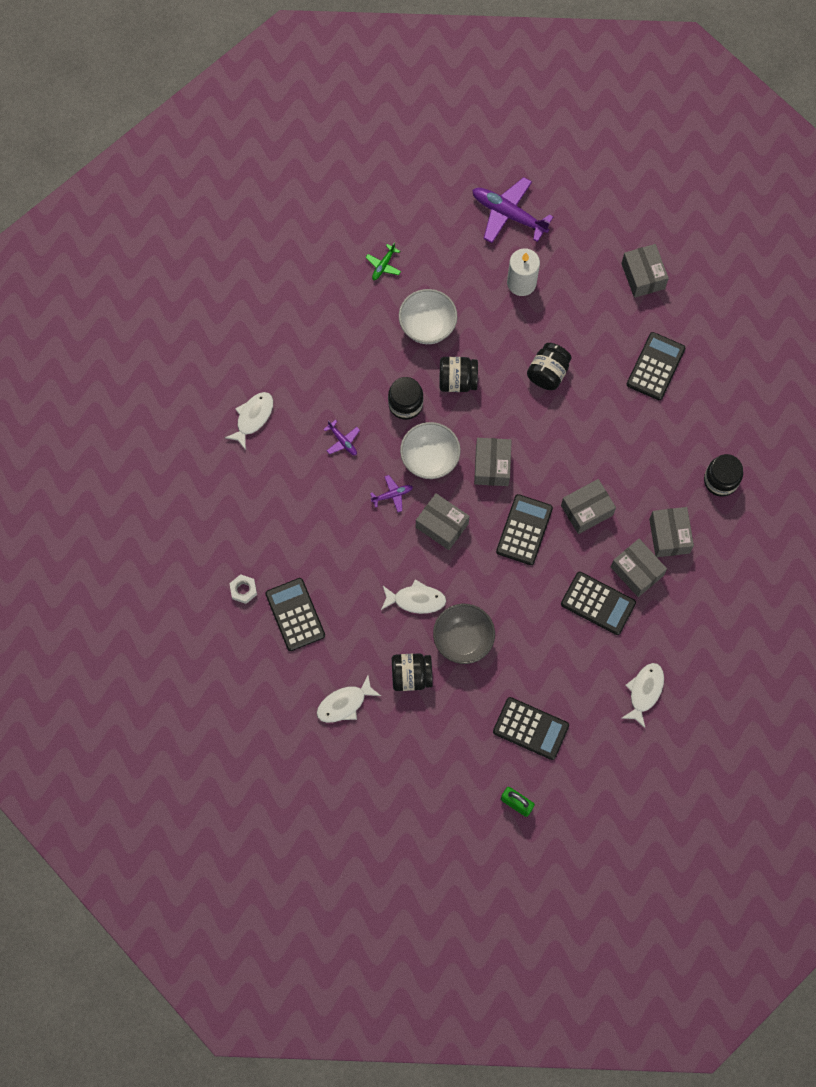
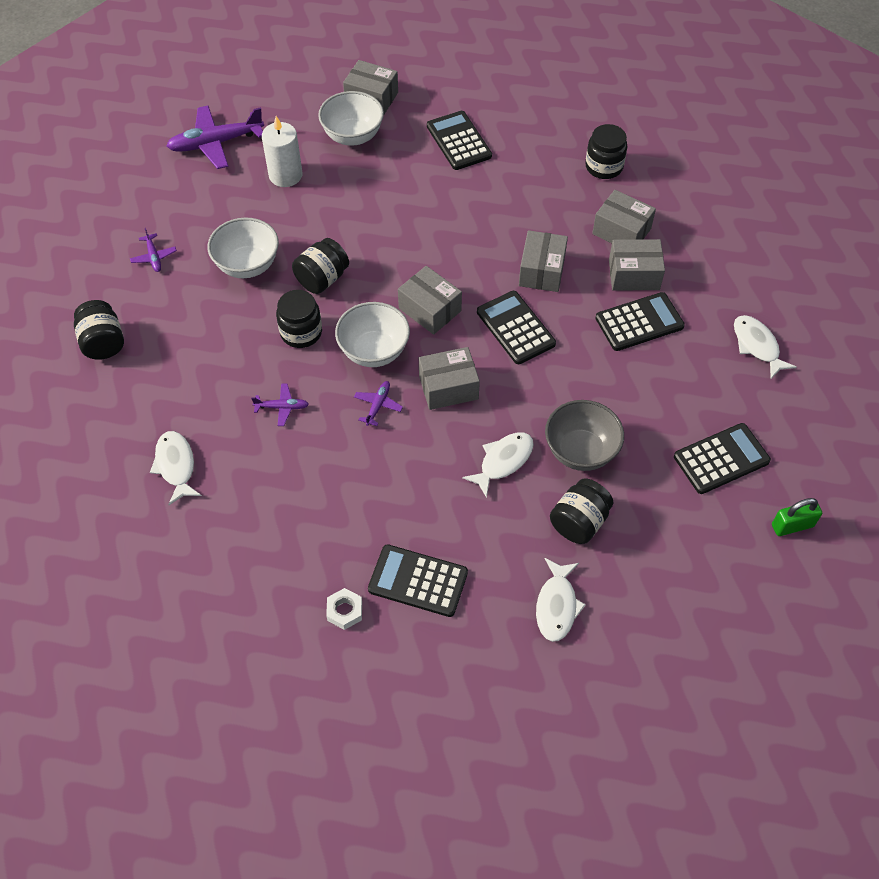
camera: 50 degrees left, 15 degrees down
(383, 265) = (154, 257): green plane -> purple plane
(548, 373) = (386, 212): black jar -> black jar (103, 342)
(596, 294) = (353, 136): none -> white bowl

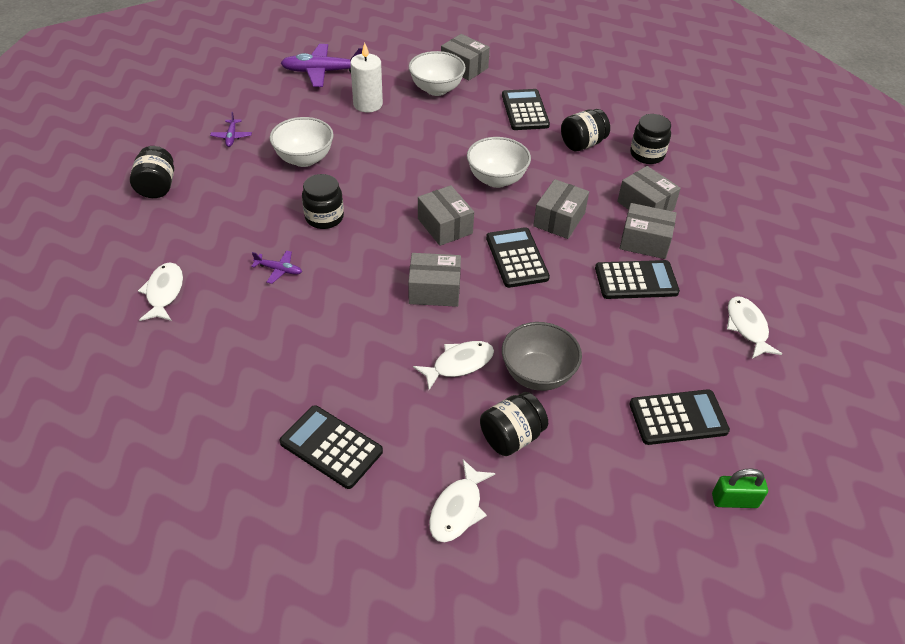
camera: 15 degrees right, 10 degrees down
(322, 279) = (362, 182): black jar -> black jar (582, 144)
(344, 611) = (249, 454): white nut -> none
(374, 351) = (380, 246): white bowl -> white bowl (496, 179)
(378, 405) = (364, 289): purple plane -> none

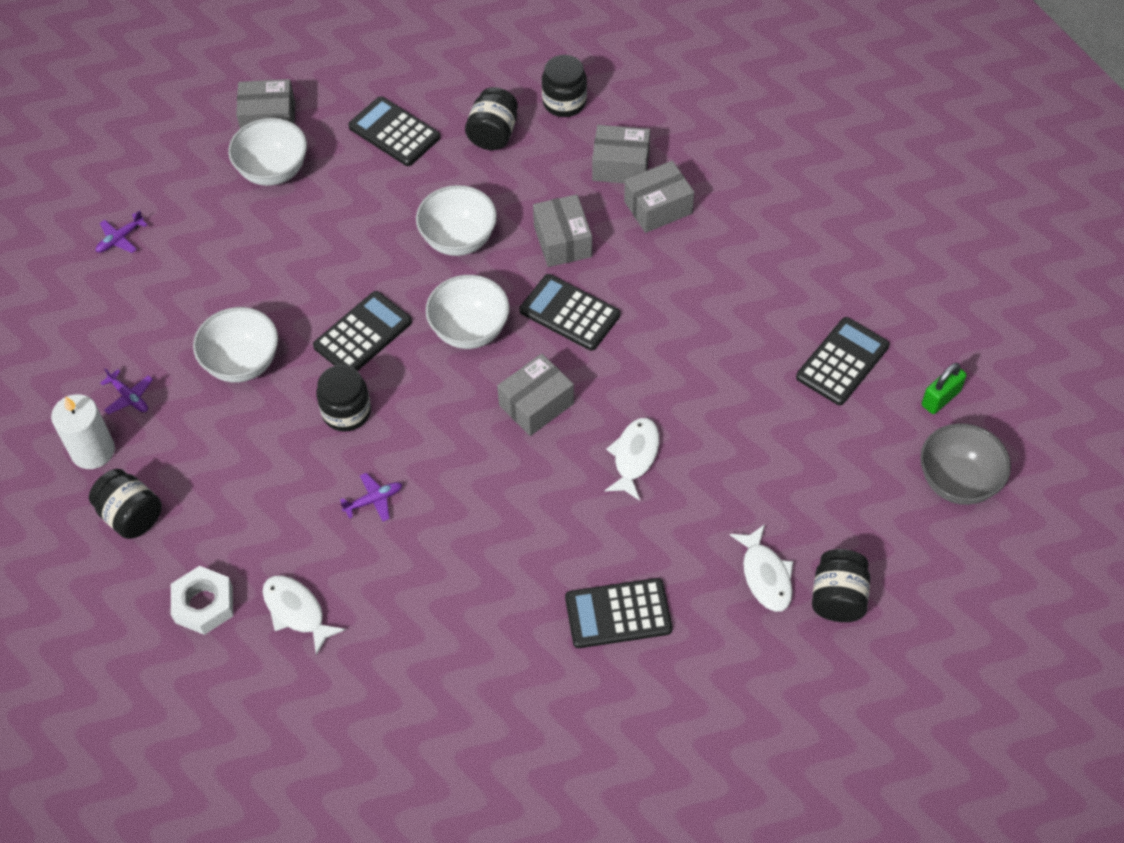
camera: 40 degrees left, 10 degrees up
(128, 252) = (204, 604): none -> white nut
(323, 72) = (120, 239): purple plane -> purple plane, size x0.48
(368, 104) = (224, 245): white candle -> white candle (93, 451)
(445, 226) = (469, 330): grey box -> white bowl
(511, 437) = (741, 484): black jar -> black jar (838, 597)
(537, 374) = (704, 413): grey bowl -> grey bowl (957, 481)
(636, 280) = (690, 256): black calculator -> black calculator (363, 334)
(747, 327) = (816, 232): white fish -> none

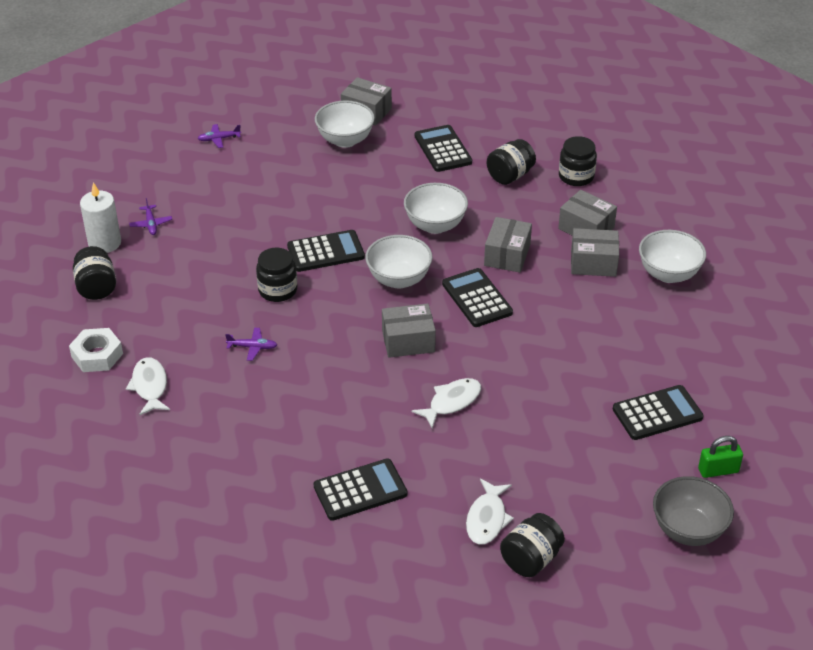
camera: 30 degrees right, 15 degrees down
(242, 363) = (235, 235): white bowl -> white bowl (668, 274)
(618, 613) = (360, 490): black calculator -> black calculator turned 135 degrees clockwise

